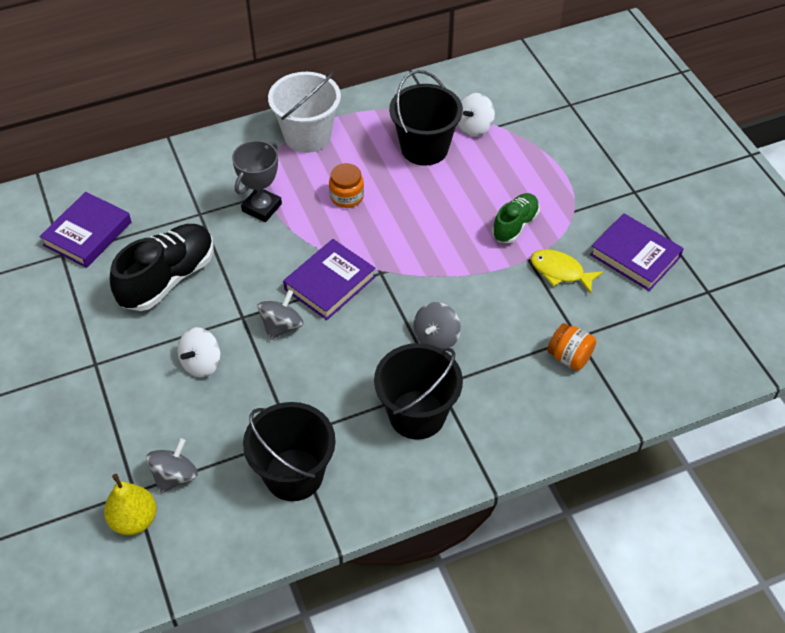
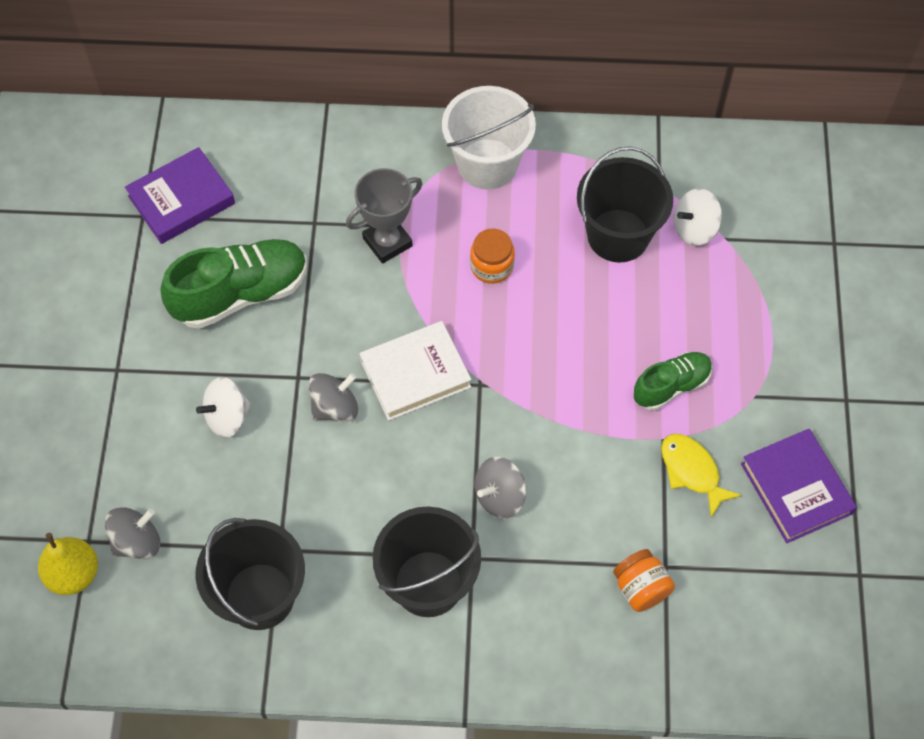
camera: 25 degrees right, 10 degrees up
(168, 278) = (241, 294): black shoe -> green shoe
(330, 283) = (415, 374): purple book -> white book

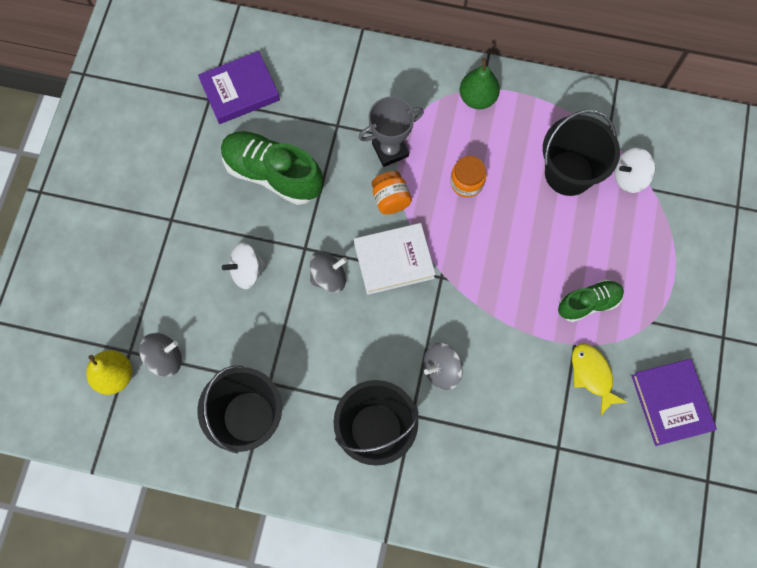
camera: 10 degrees right, 10 degrees up
(241, 294) = (273, 174): green shoe -> green shoe turned 135 degrees counterclockwise
(487, 164) = (477, 98): white bucket -> green pear
(641, 588) = (536, 462): orange jar -> orange jar (390, 199)

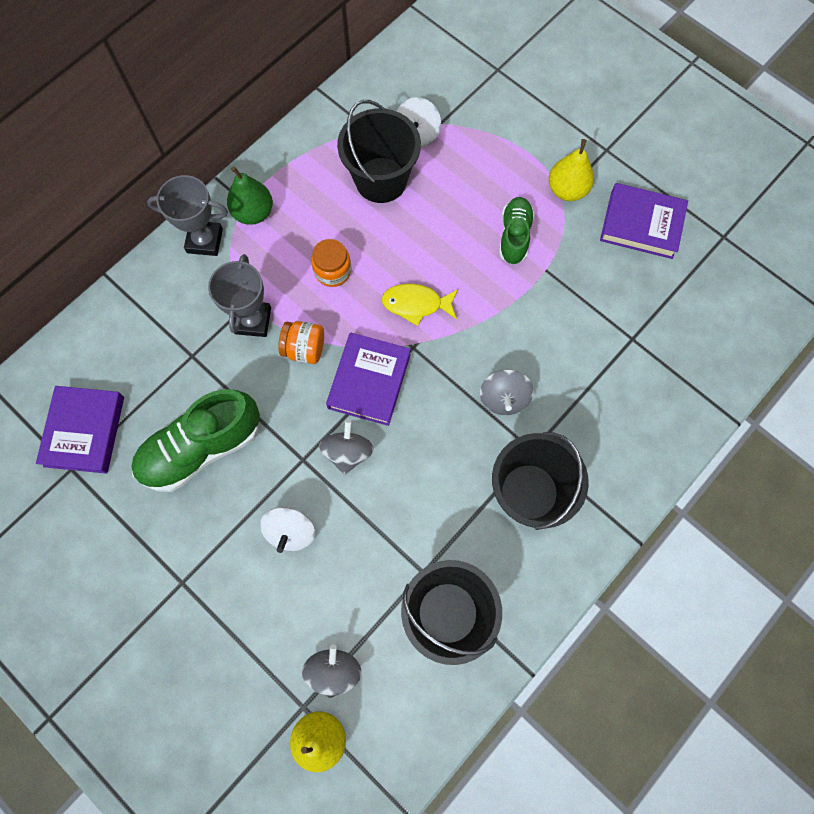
camera: 60 degrees left, 0 degrees up
(394, 260) = (369, 381): white book -> purple book
(432, 79) = (205, 240): none -> grey trophy
(592, 375) = (582, 272): yellow fish -> yellow fish (416, 304)
(661, 324) = (567, 190): none -> yellow pear

